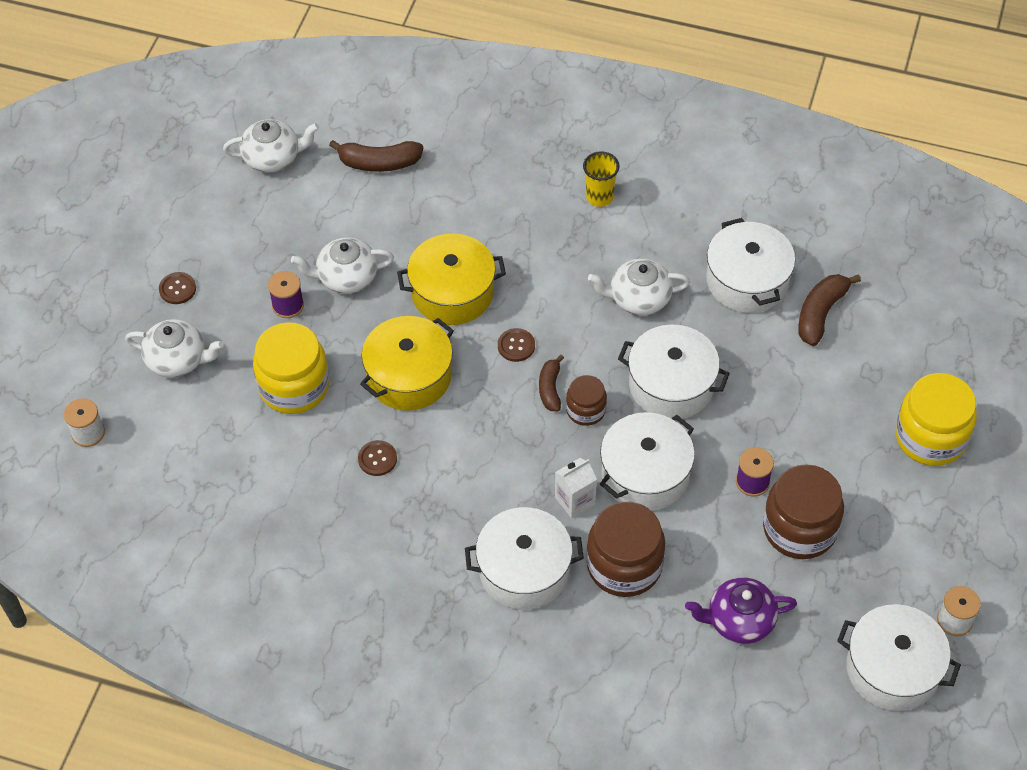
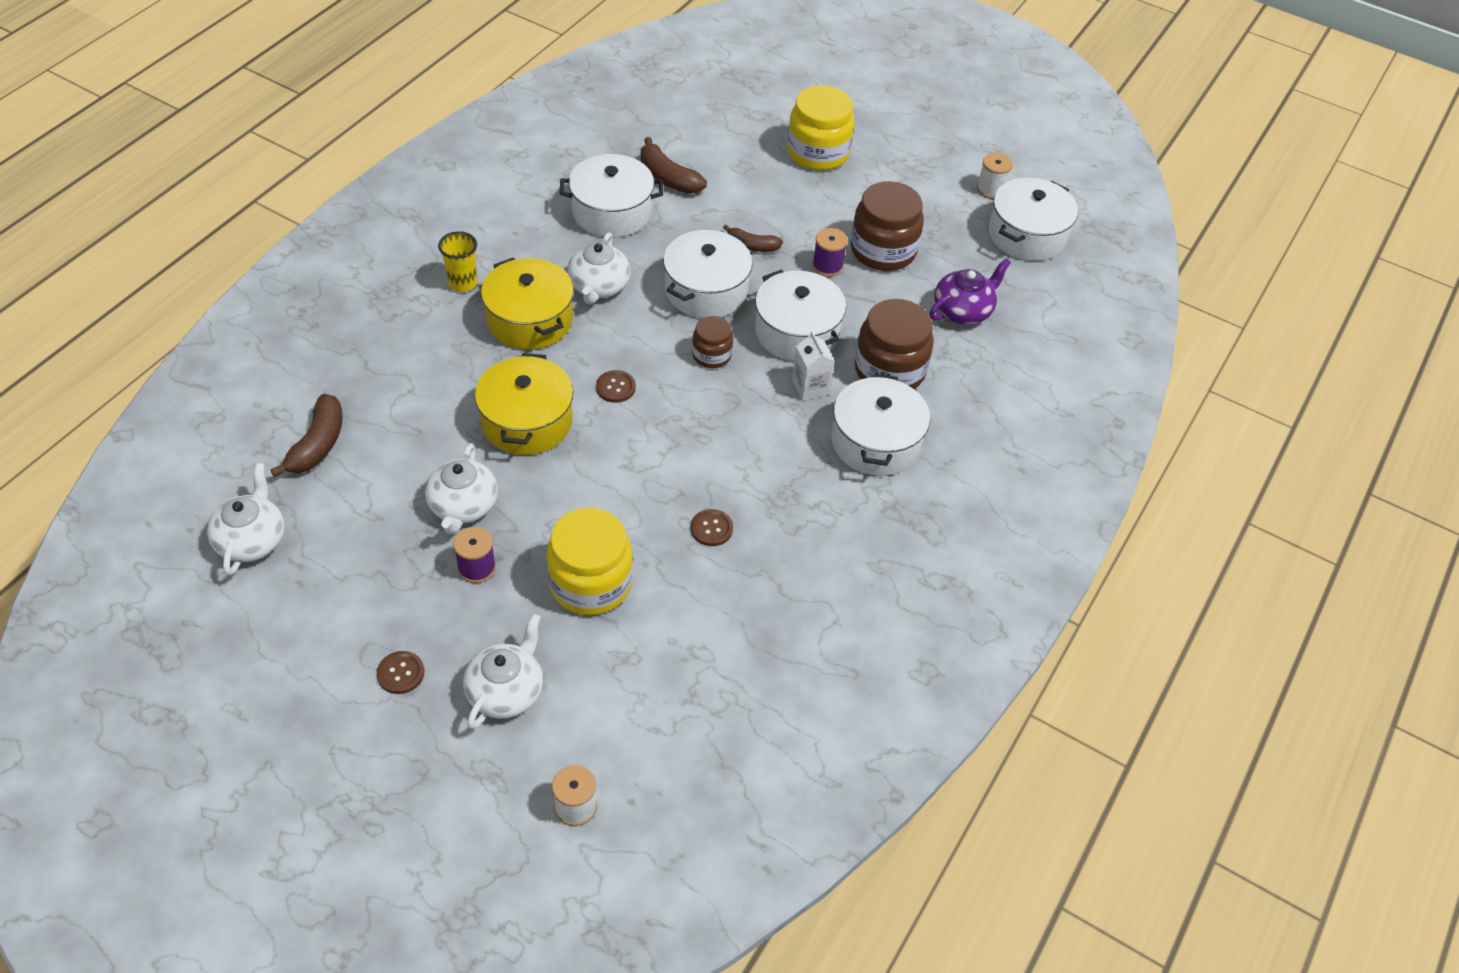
camera: 80 degrees left, 5 degrees down
(409, 376) = (617, 480): yellow pot -> yellow pot (529, 320)
(550, 388) = (677, 374): brown banana -> brown banana (752, 246)
(739, 620) = (963, 311): purple teapot -> purple teapot turned 135 degrees counterclockwise

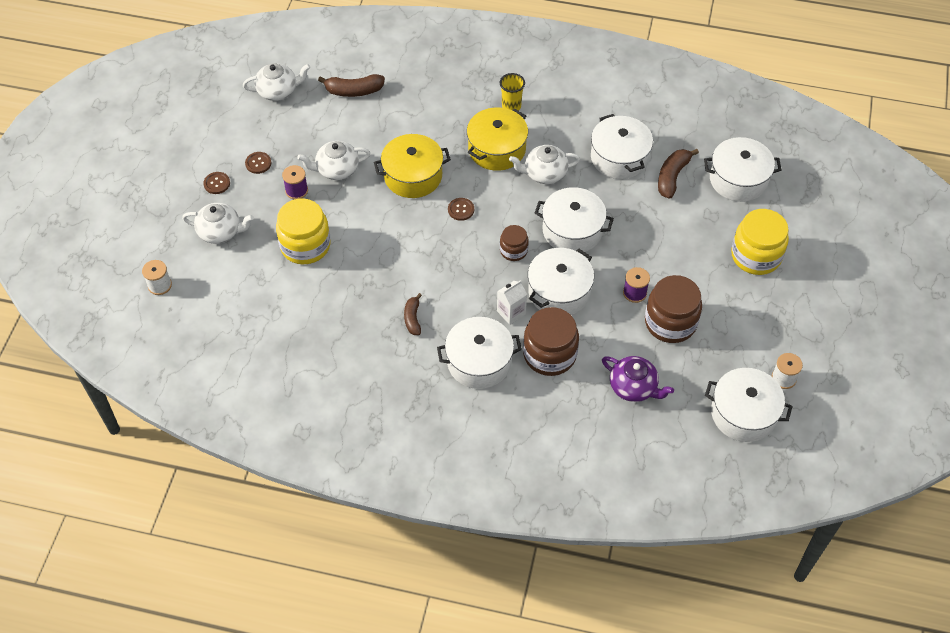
camera: 75 degrees right, 5 degrees up
(701, 128) = (738, 179): none -> white pot
(711, 528) = (368, 292): brown button -> brown button (258, 163)
(752, 246) = (630, 243): brown banana -> brown banana (413, 318)

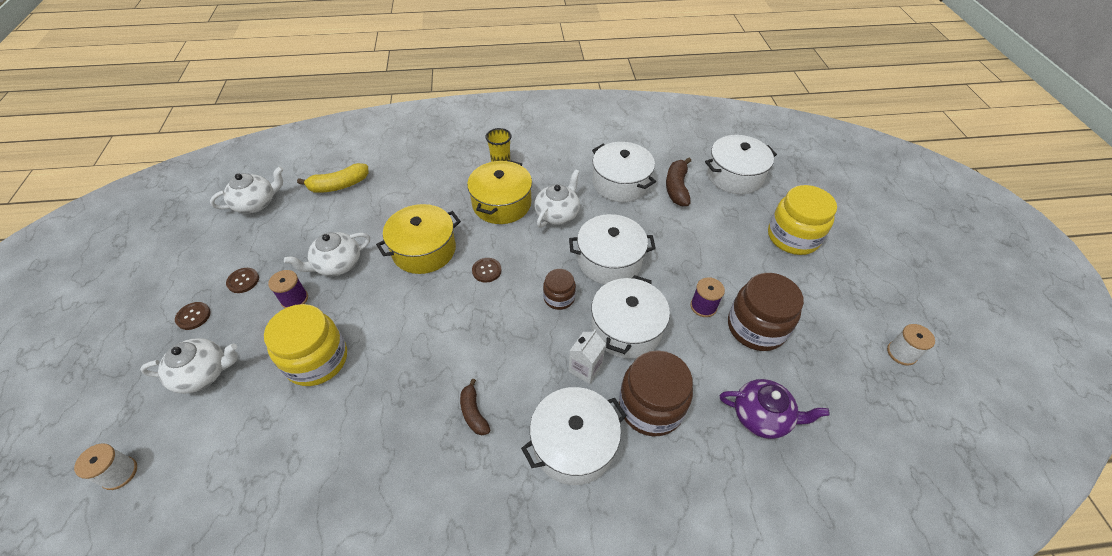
camera: 20 degrees left, 5 degrees down
(354, 91) = (339, 185): brown banana -> yellow banana
(544, 173) = (557, 214): white teapot -> white teapot turned 150 degrees clockwise
(743, 413) = (892, 409): white pot -> none

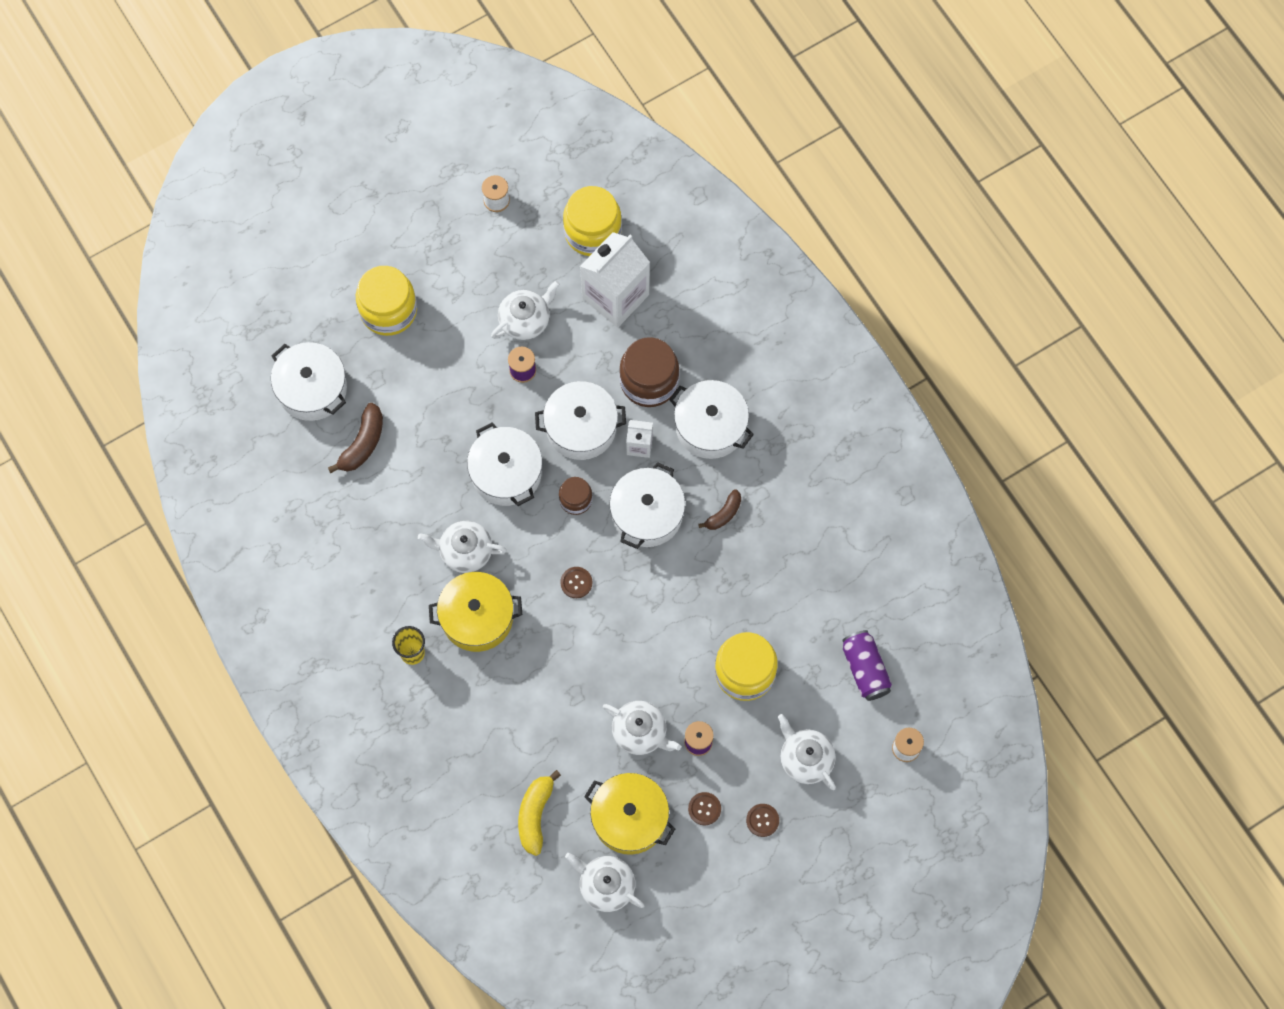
camera: 115 degrees left, 20 degrees up
(224, 474) = (865, 669): none -> purple can
(339, 185) = (535, 814): yellow banana -> yellow banana turned 120 degrees counterclockwise
(424, 250) = (580, 659): yellow pot -> yellow pot (629, 818)
(620, 183) = (383, 506): white pot -> white pot (647, 514)
(677, 188) = (362, 444): brown banana -> brown banana turned 45 degrees counterclockwise
(756, 327) = (525, 320): brown jar -> white teapot
(762, 416) = (615, 296): purple teapot -> white carton
(850, 427) = (592, 232): none -> yellow jar

